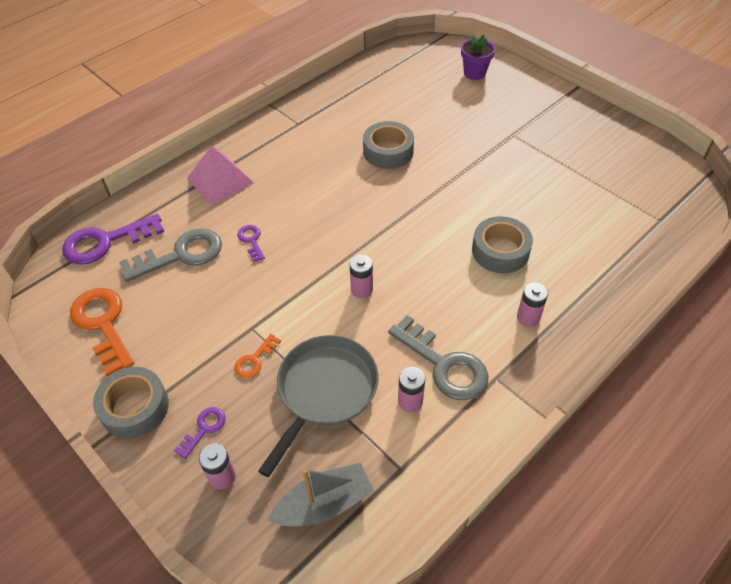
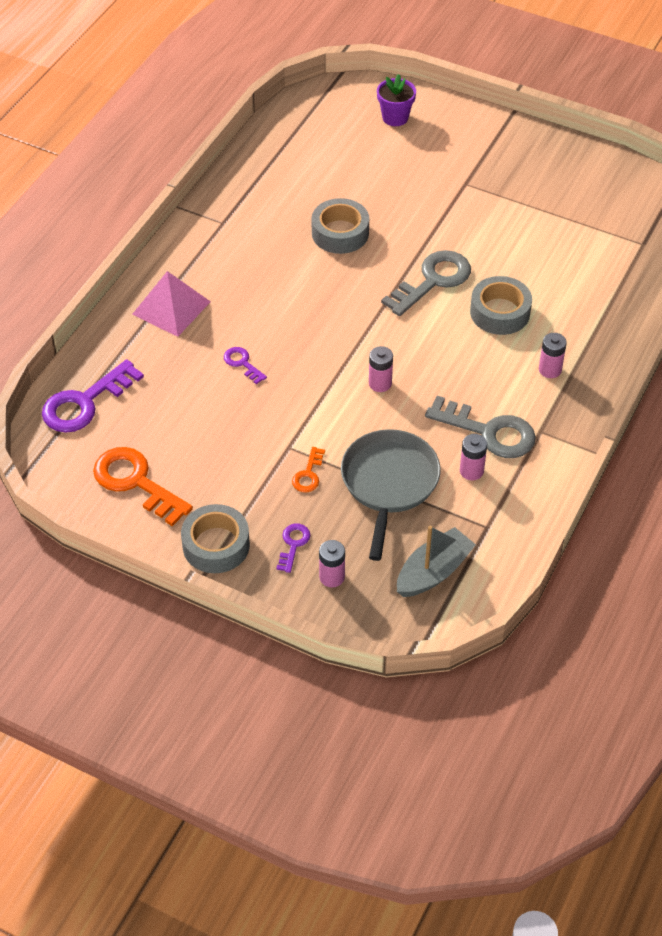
camera: 20 degrees left, 0 degrees up
(180, 255) = (175, 396): grey key -> grey key (432, 281)

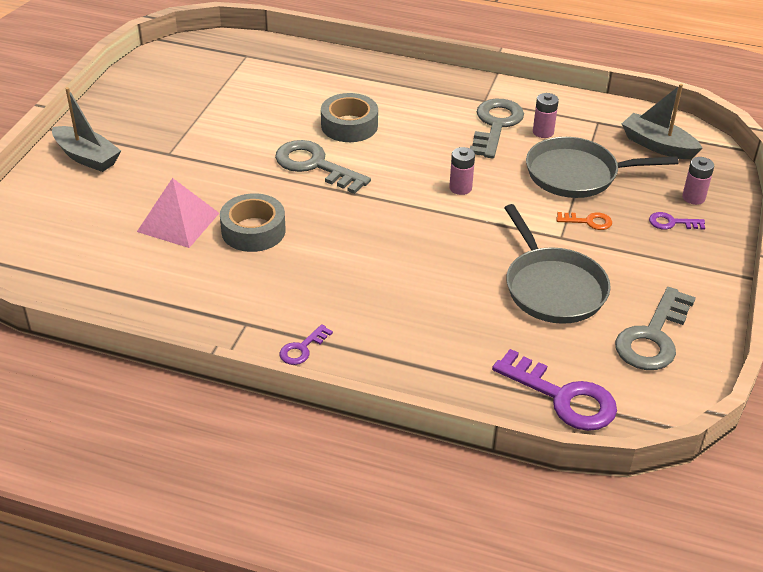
camera: 100 degrees left, 10 degrees down
(136, 482) = (653, 337): orange key -> grey key
(171, 307) = (395, 347): pink pyramid -> pink pyramid (178, 222)
(216, 545) = (698, 270): grey tape -> none
(218, 424) = (552, 288): none -> grey pan
(242, 363) = (463, 280): purple key -> purple key (302, 348)
(395, 117) = (56, 207): purple flower pot -> none
(466, 133) = (87, 157): none -> grey boat
(550, 370) = (413, 98): pink battery -> none

